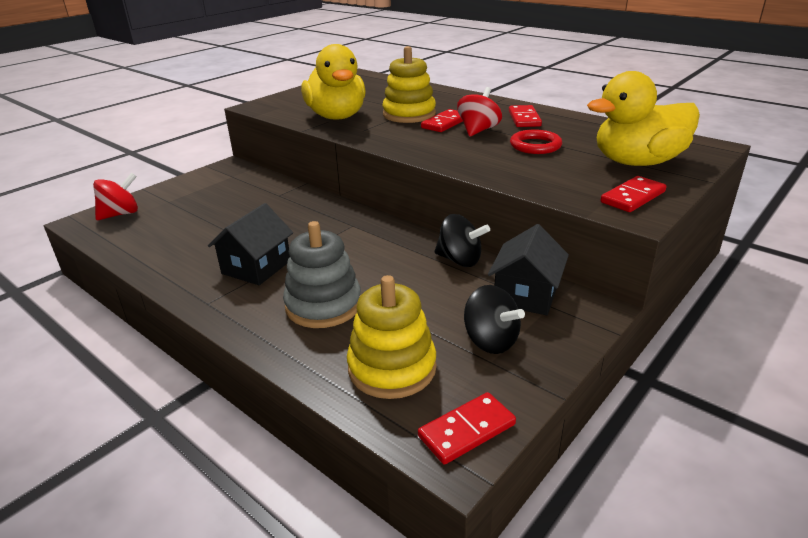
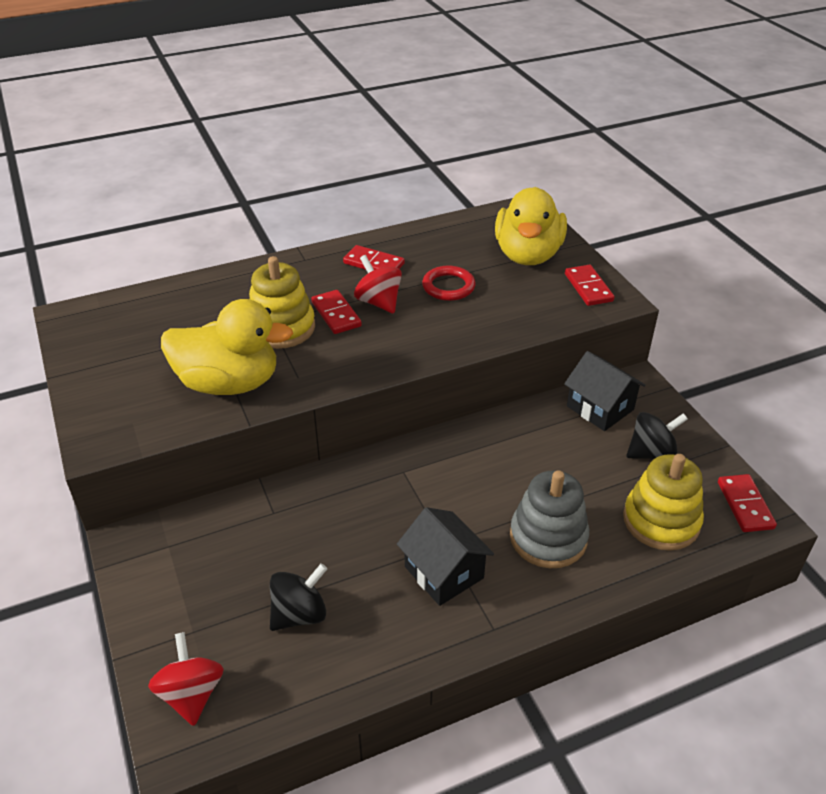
camera: 65 degrees left, 10 degrees up
(460, 260) = (524, 423): black spinning top -> black spinning top (299, 614)

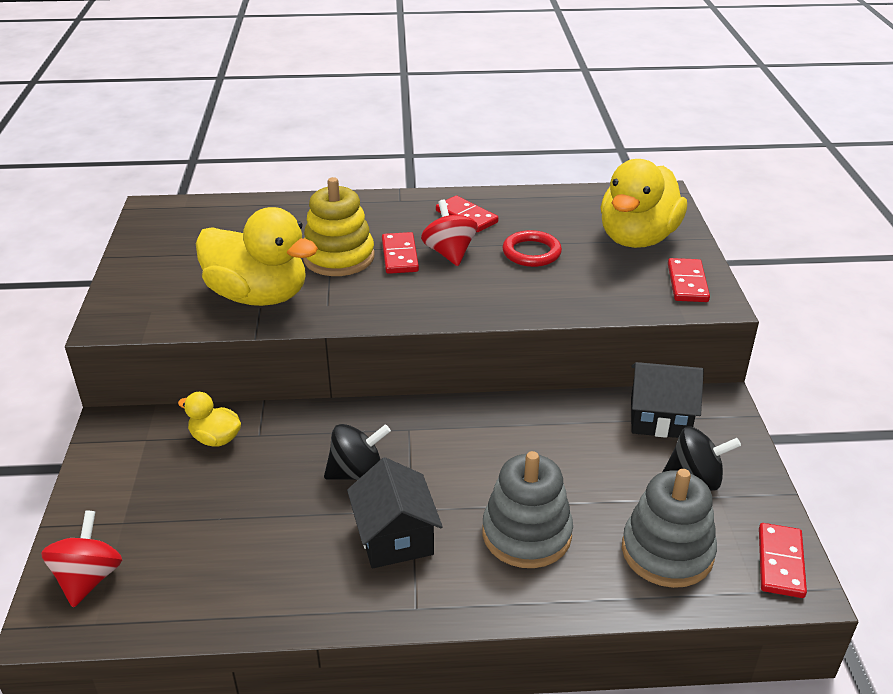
camera: 20 degrees right, 5 degrees down
(235, 527) = (215, 439): none -> yellow duck
(299, 614) = (229, 535): black spinning top -> black spinning top (357, 473)
(600, 408) = (660, 418): black house -> black house turned 60 degrees counterclockwise
(661, 521) = (667, 552): yellow stacking toy -> grey stacking toy

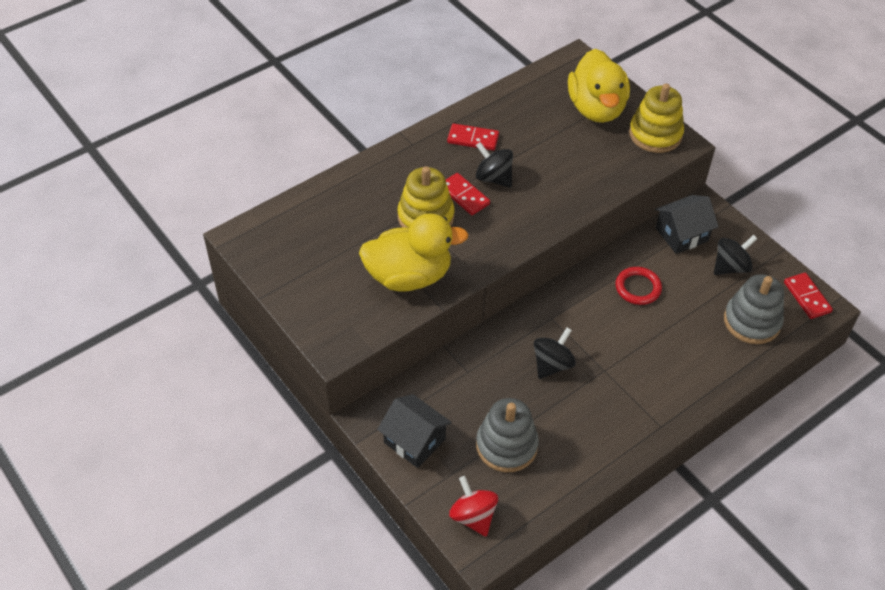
camera: 35 degrees left, 15 degrees up
(215, 439) = (444, 389): yellow duck -> none
(395, 537) = (612, 392): black house -> black house (414, 441)
(449, 253) = (493, 178): red spinning top -> black spinning top
(526, 534) = (676, 351): grey stacking toy -> grey stacking toy (506, 445)
(531, 252) = (544, 152): red ring -> red ring (638, 288)
(687, 283) = (655, 134): red domino -> yellow stacking toy

